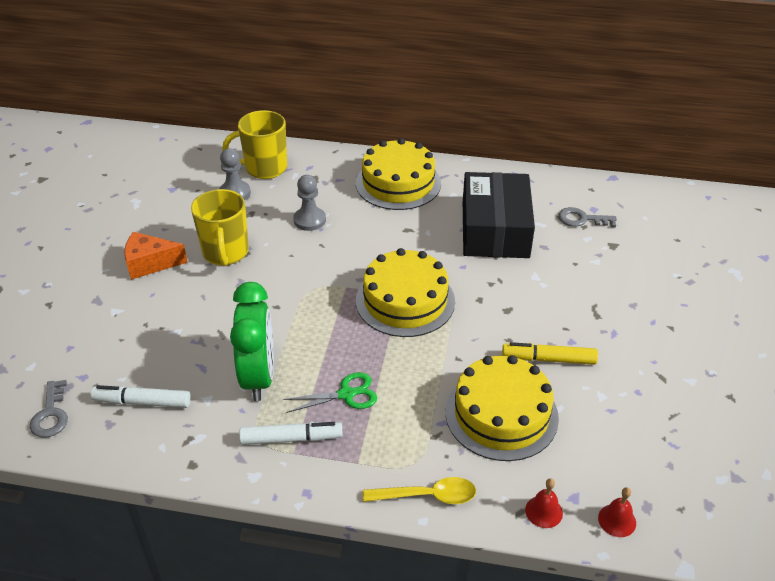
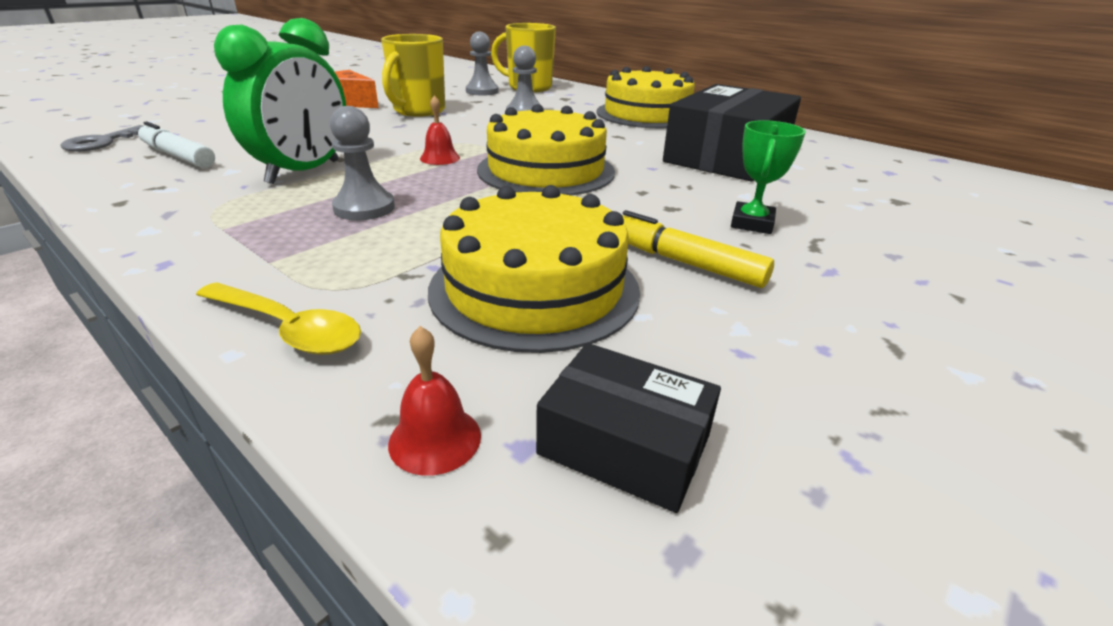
camera: 30 degrees right, 10 degrees down
(291, 439) = (243, 218): white marker -> none
(346, 394) = (364, 208): green scissors -> grey pawn
(556, 306) = (752, 223): none -> green trophy
(582, 219) = (864, 174): grey key -> none
(604, 478) = (624, 444): none -> black box
(617, 520) = (574, 540): red bell -> red bell (440, 158)

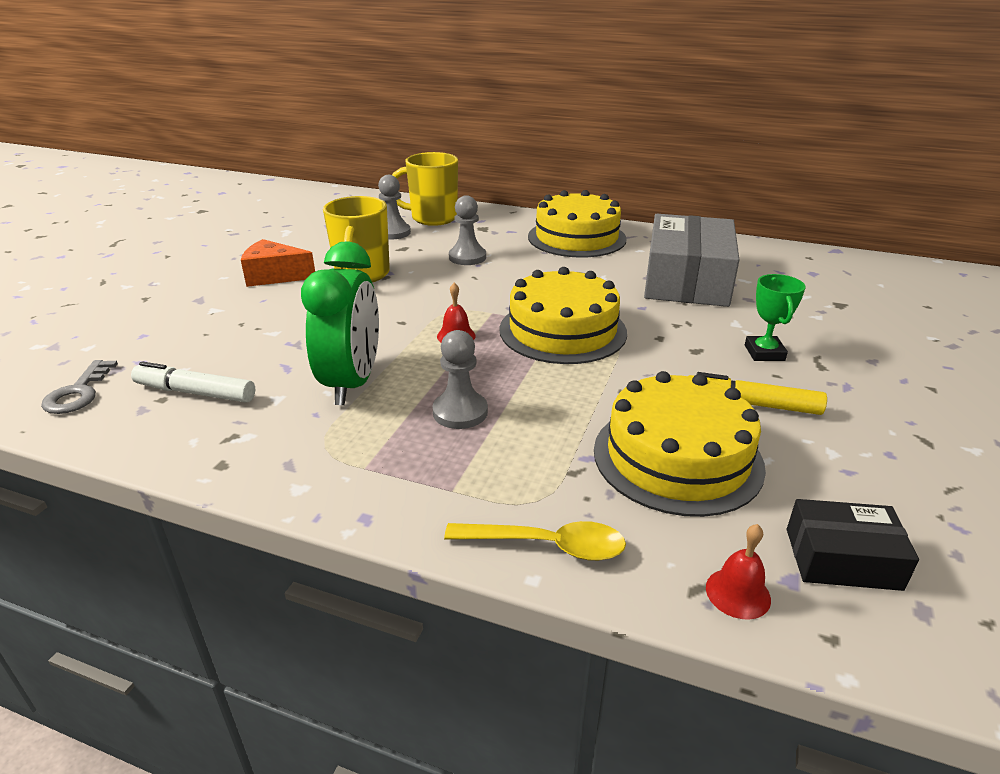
camera: 20 degrees left, 0 degrees up
(726, 156) = (686, 280): black box -> grey box

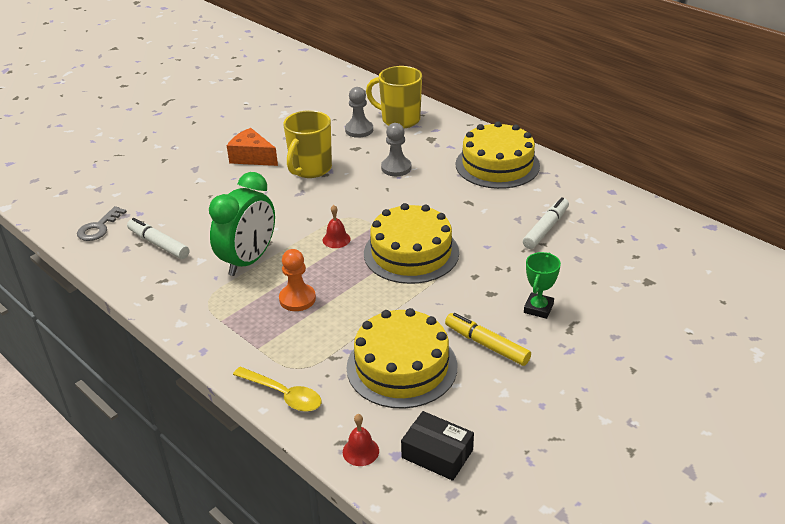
camera: 25 degrees right, 5 degrees up
(460, 412) = (297, 299): grey pawn -> orange pawn
(686, 280) = (546, 228): grey box -> white marker

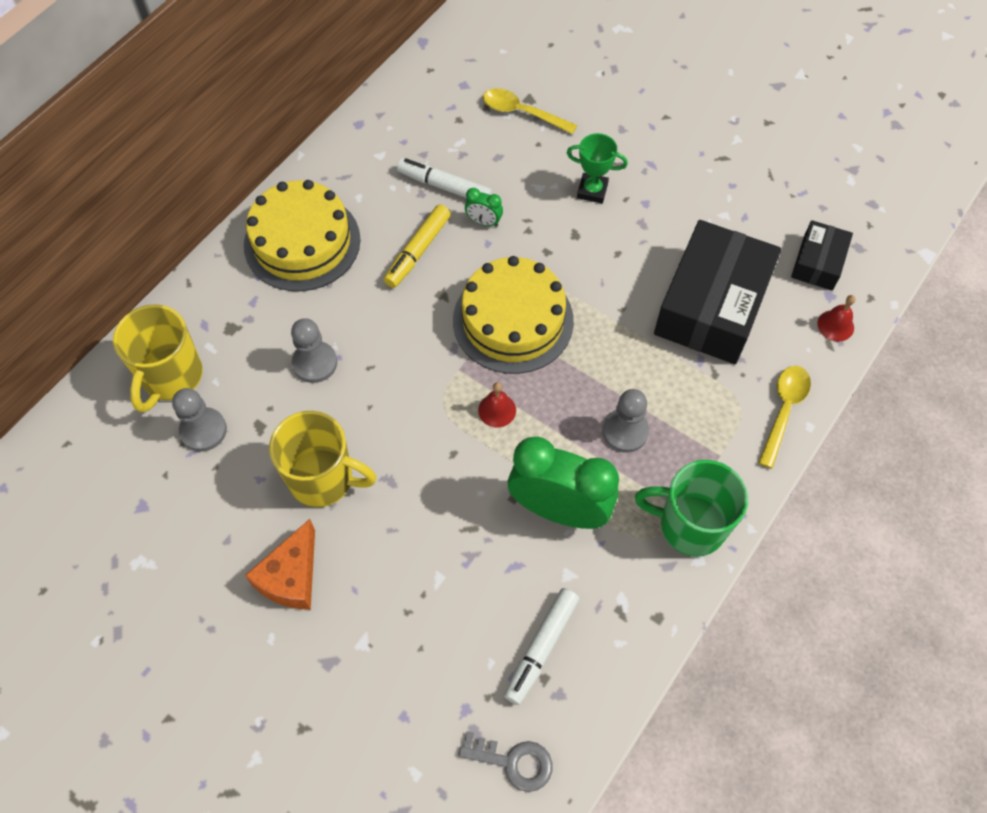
camera: 100 degrees left, 25 degrees up
(207, 322) = (690, 525): none -> green mug
(297, 299) = (625, 431): orange pawn -> grey pawn
(402, 366) = (712, 305): yellow cake -> black box
(486, 344) = (660, 233): yellow marker -> yellow marker (417, 251)
(508, 245) = (483, 222): none -> green clock
(630, 276) = (522, 113): none -> yellow spoon

